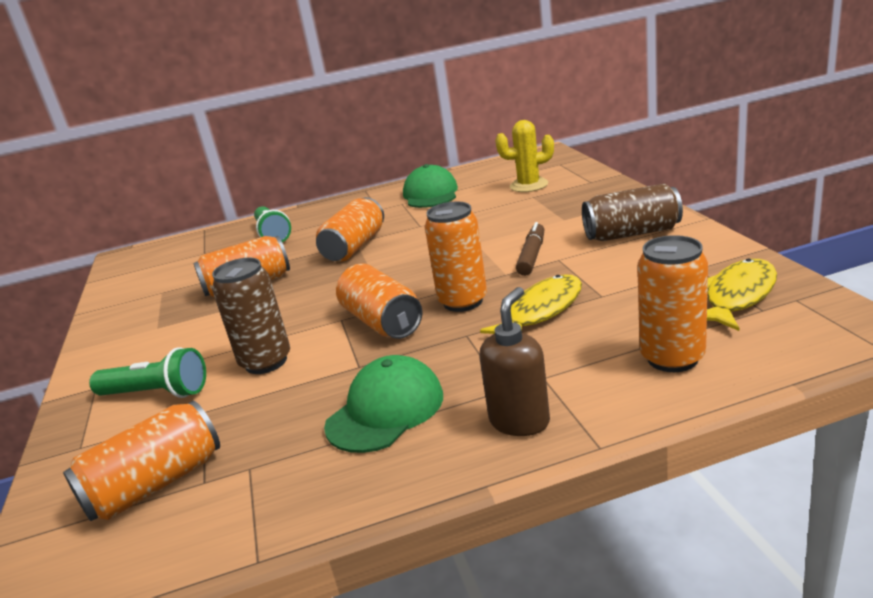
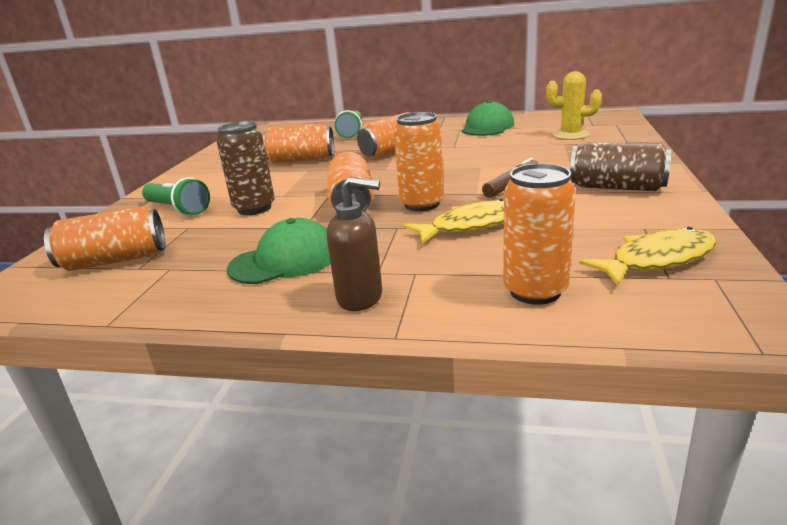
camera: 25 degrees right, 0 degrees up
(520, 421) = (360, 298): brown soap dispenser -> brown soap dispenser turned 45 degrees clockwise

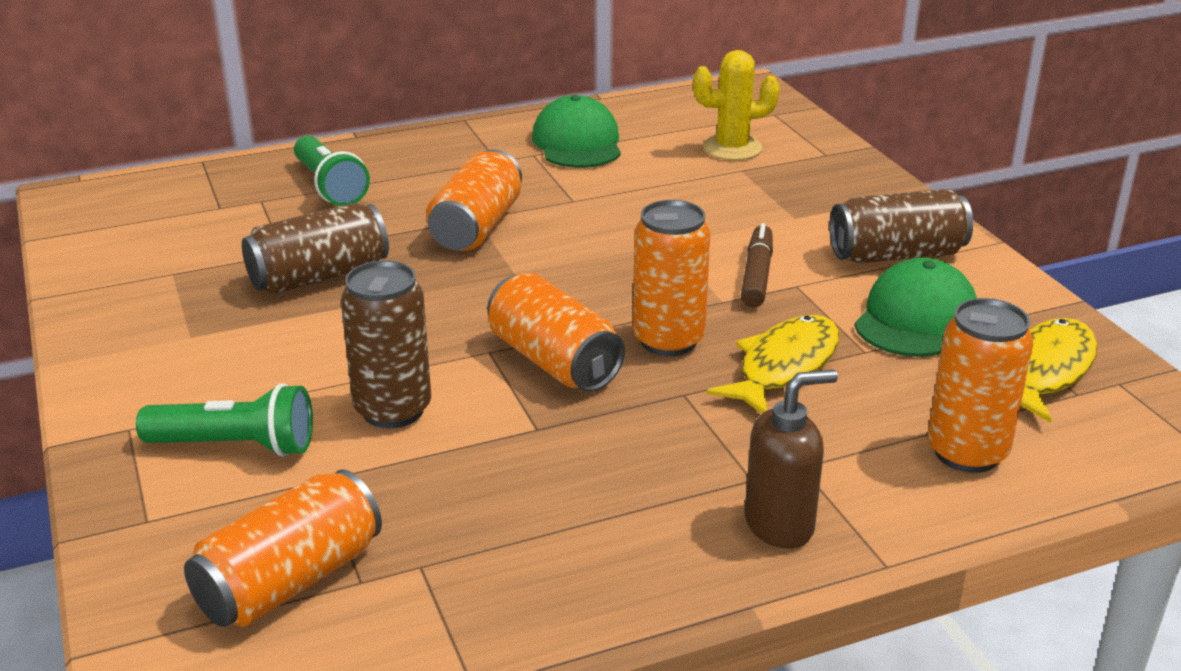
camera: 35 degrees left, 5 degrees up
(284, 260) = (593, 497): green cap -> green cap (916, 318)
(301, 160) = (319, 276): orange can -> brown can

